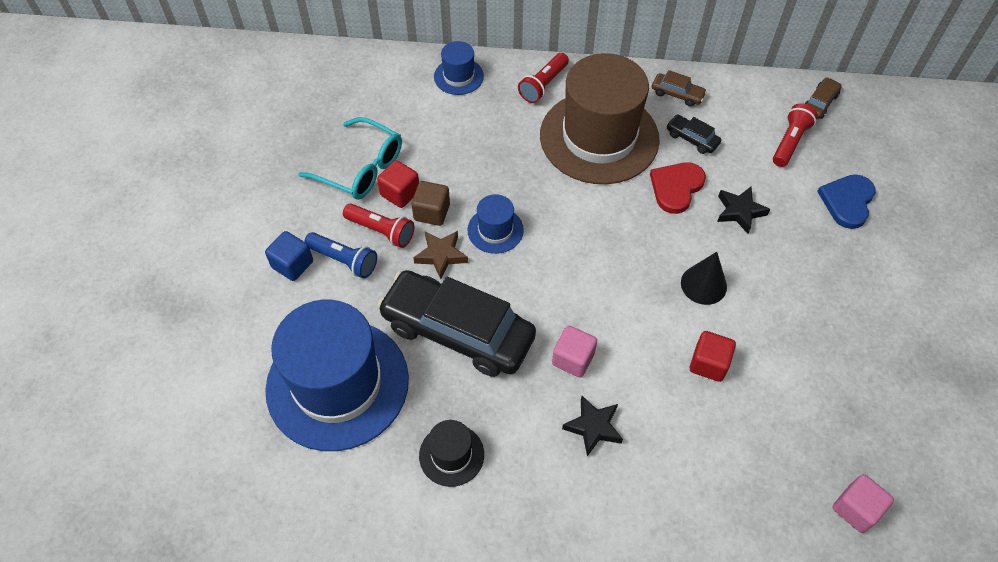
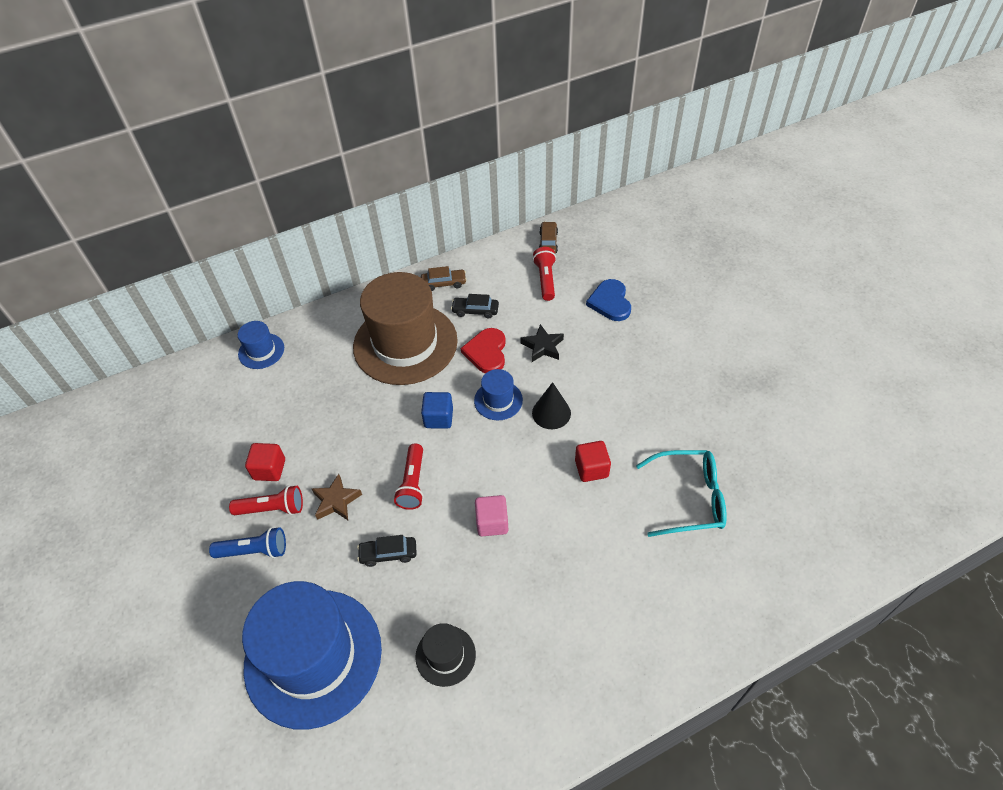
camera: 30 degrees left, 5 degrees down
(292, 264) = (209, 580): blue cube -> blue cube (438, 418)
(361, 168) = (222, 467): turquoise glasses -> turquoise glasses (689, 498)
(432, 212) = (306, 470): brown cube -> none
(458, 331) = (388, 554): black car -> black car, size x0.41
(495, 230) = (368, 457): blue hat -> blue hat (498, 400)
(543, 85) = (336, 325): red flashlight -> red flashlight (413, 483)
(593, 427) = (540, 565): black star -> none
(855, 509) = (752, 513): pink cube -> none

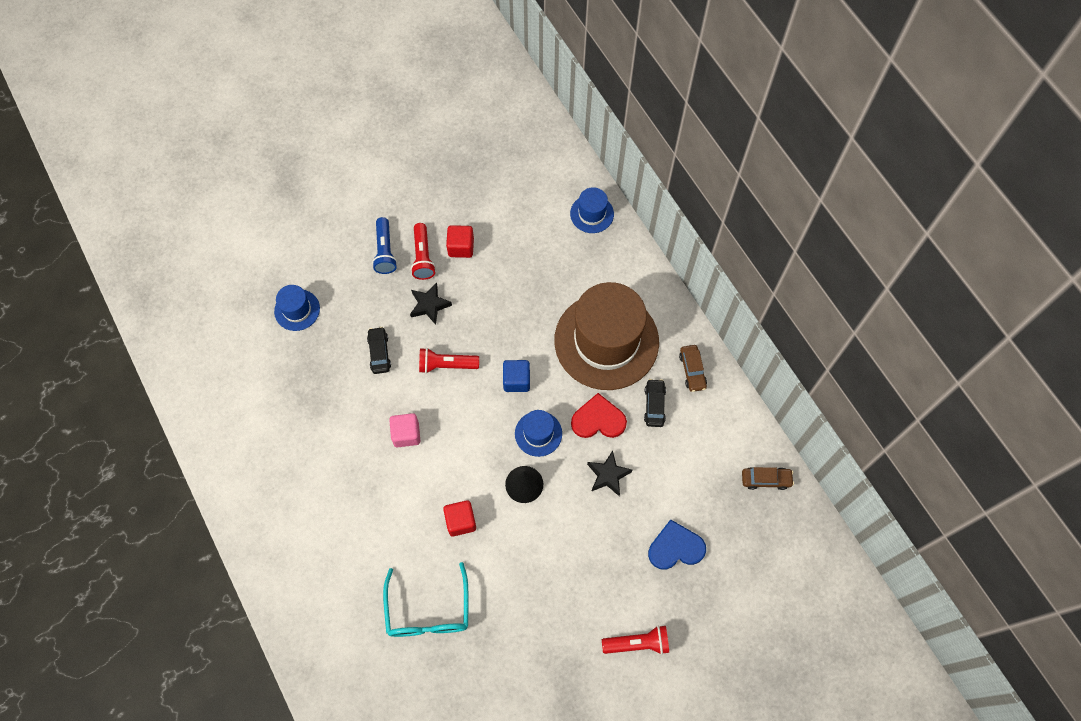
camera: 85 degrees right, 15 degrees up
(313, 657) = (297, 310): blue hat -> blue hat, size x0.44
(336, 501) = (429, 305): brown star -> black star
(445, 655) = (293, 405): black hat -> none
(545, 279) = (705, 477): red flashlight -> red flashlight (638, 643)

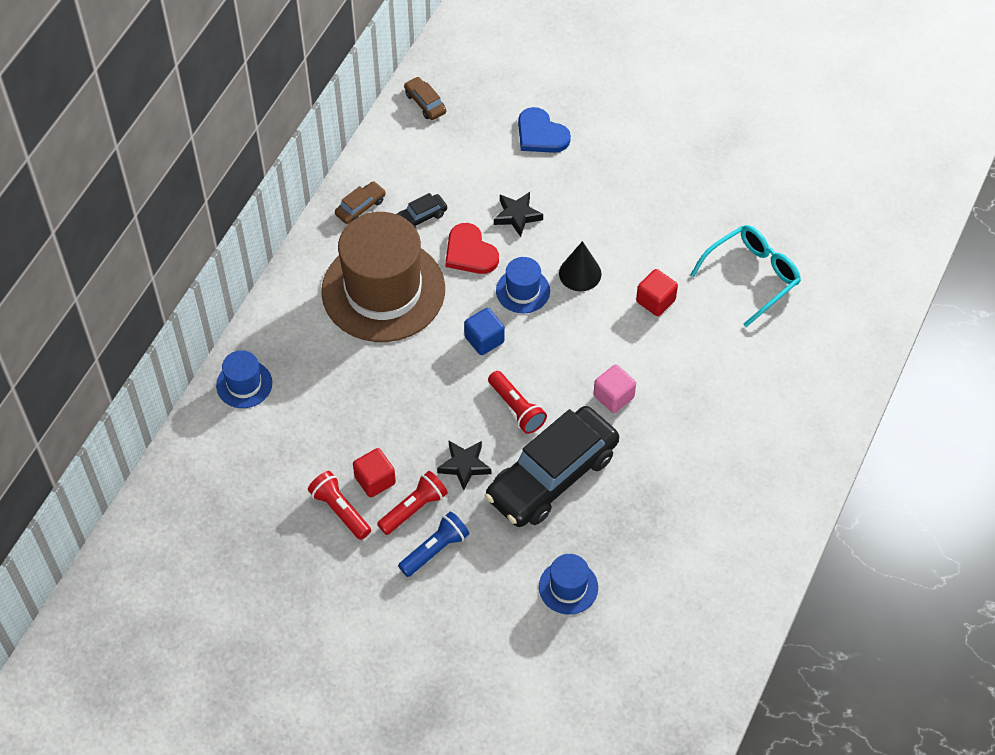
camera: 125 degrees left, 10 degrees down
(379, 353) = (552, 476): black car -> black car, size x2.44
(638, 643) = (643, 118): red flashlight -> red flashlight (340, 510)

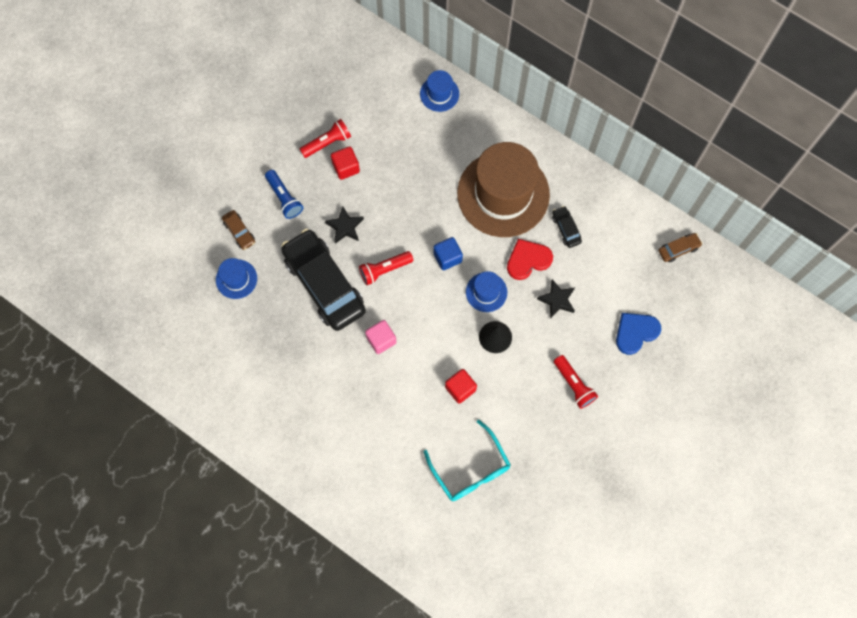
camera: 100 degrees right, 15 degrees up
(360, 207) = (582, 188): brown car -> brown car (239, 232)
(414, 508) = (318, 189): red flashlight -> red flashlight (574, 384)

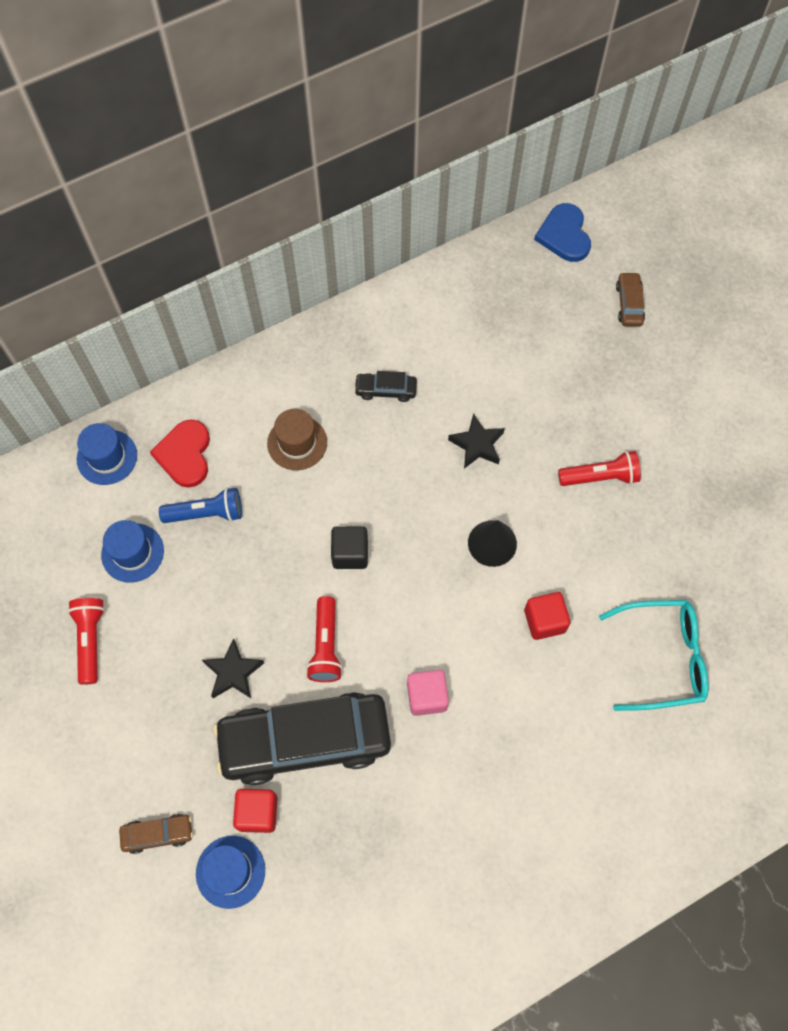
camera: 65 degrees left, 5 degrees down
(284, 198) = (141, 741): blue flashlight -> blue flashlight (206, 513)
(346, 167) = (143, 631): red cube -> red cube (257, 812)
(447, 257) = (350, 553): blue cube -> black cube
(486, 292) = (424, 526): blue hat -> blue hat (132, 553)
(503, 194) = (297, 443): brown hat -> brown hat, size x0.44
(528, 260) = (405, 454): red heart -> red heart (185, 455)
(635, 332) = (563, 374): blue heart -> blue heart (564, 235)
(678, 249) = (477, 277): brown car -> brown car (629, 304)

